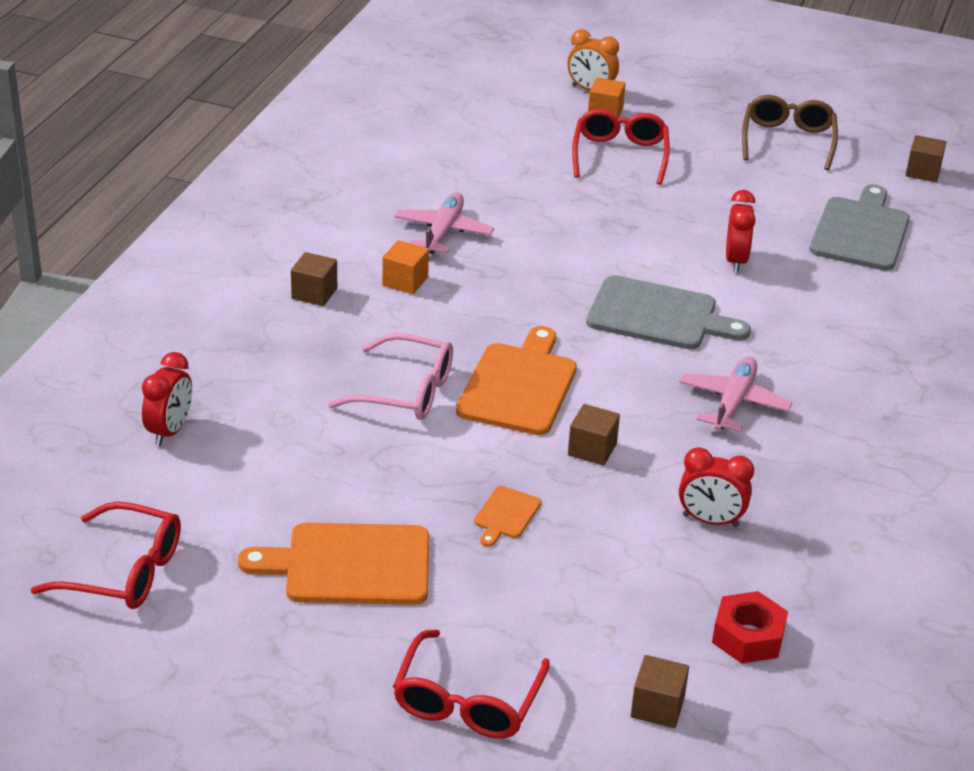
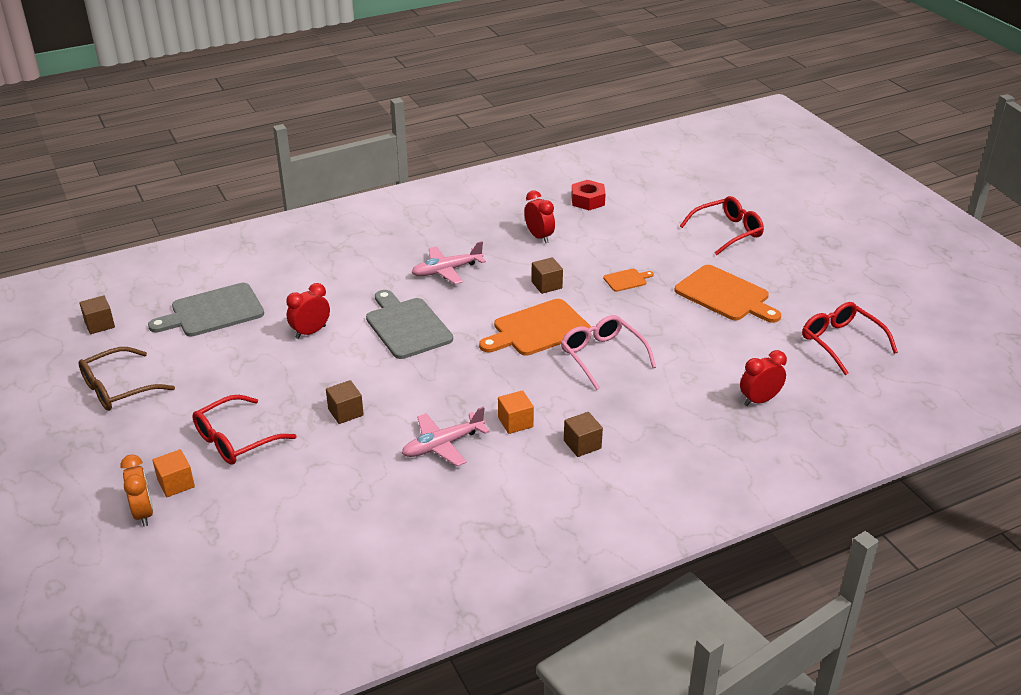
camera: 135 degrees left, 0 degrees up
(657, 707) = (654, 199): brown cube -> brown cube (345, 412)

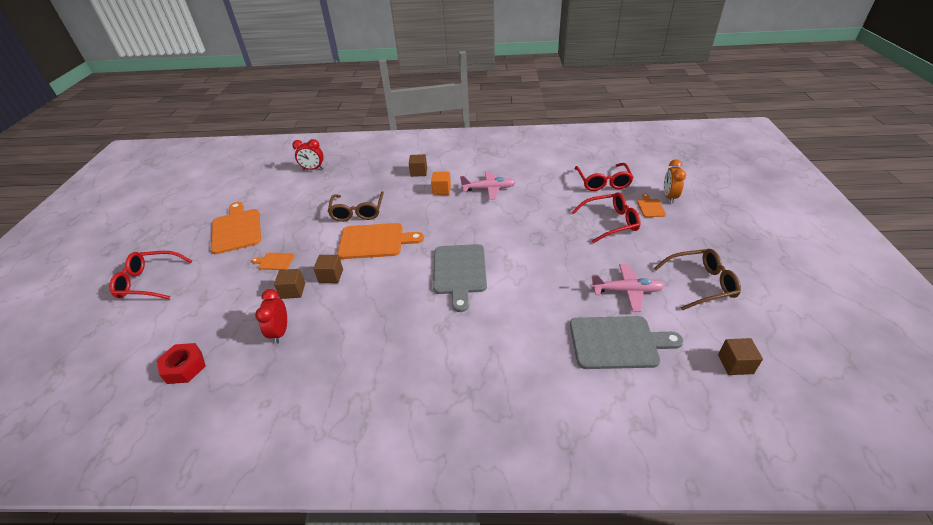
camera: 150 degrees left, 5 degrees up
(176, 483) = (650, 207): orange cube -> orange cutting board
(310, 332) = (535, 290): red clock -> none
(345, 412) = (535, 221): brown cube -> brown cube (293, 291)
(447, 270) = (389, 319): pink plane -> pink plane (626, 291)
(602, 356) = (357, 212): pink glasses -> brown glasses
(841, 342) = (230, 184): red glasses -> red glasses (603, 182)

